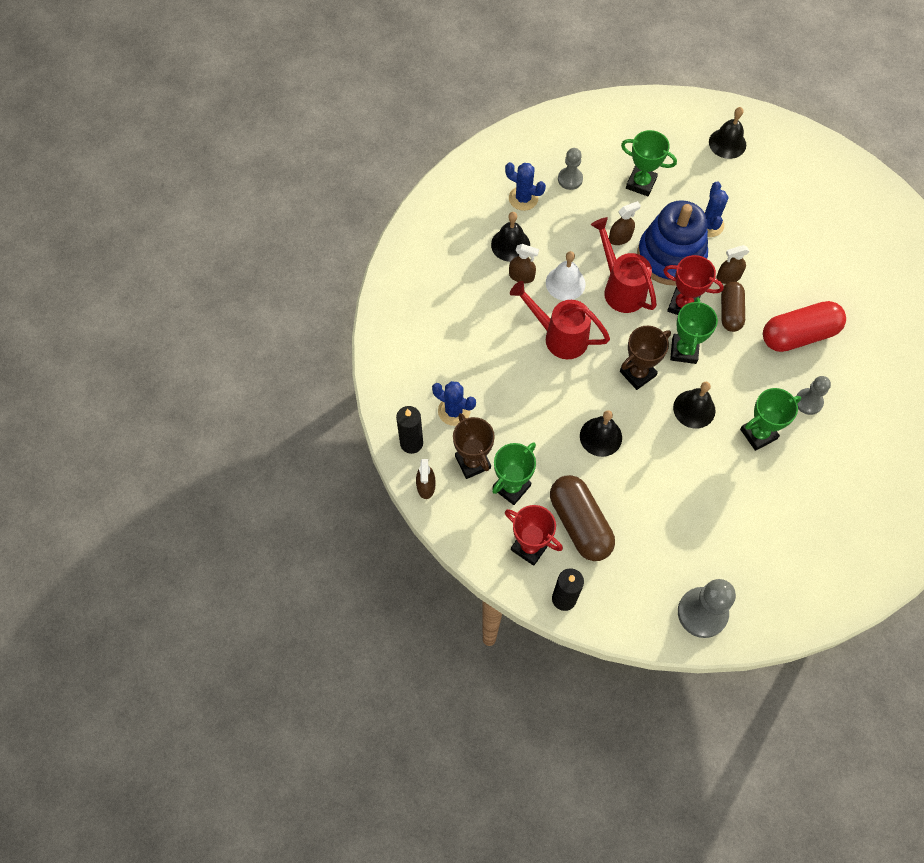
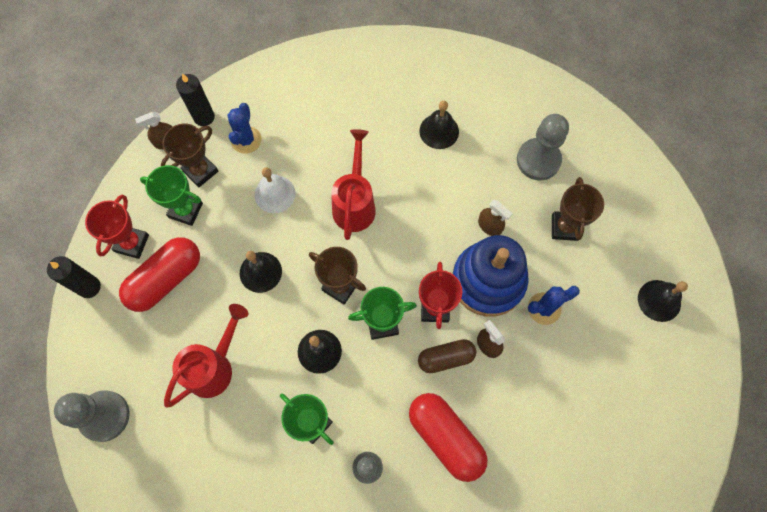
camera: 70 degrees right, 5 degrees up
(521, 276) = (408, 151): brown spray bottle -> none
(523, 198) = (496, 126): blue cactus -> none
(565, 283) = (416, 191): white bell -> white bell (275, 194)
(570, 179) = (538, 160): grey pawn -> grey pawn, size x1.66
(580, 523) = (166, 279): brown capsule -> red capsule
(620, 288) = (431, 243): red watering can -> red watering can (214, 367)
(641, 183) = (564, 227): green trophy -> brown trophy

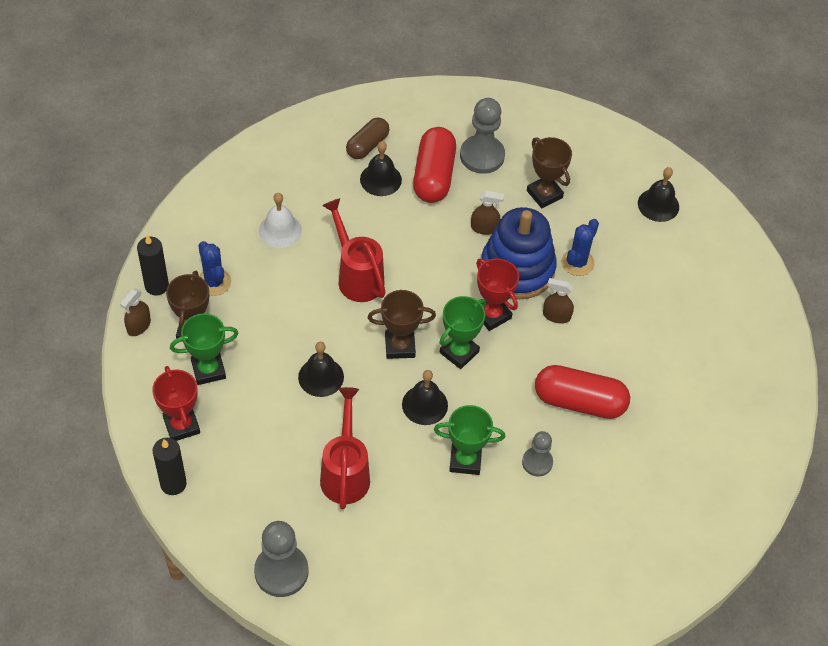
camera: 40 degrees left, 15 degrees down
(166, 279) = (240, 434): red capsule -> red capsule (434, 176)
(275, 194) = (279, 309): white bell -> white bell (280, 230)
(446, 358) = (531, 345): brown capsule -> brown capsule (367, 145)

